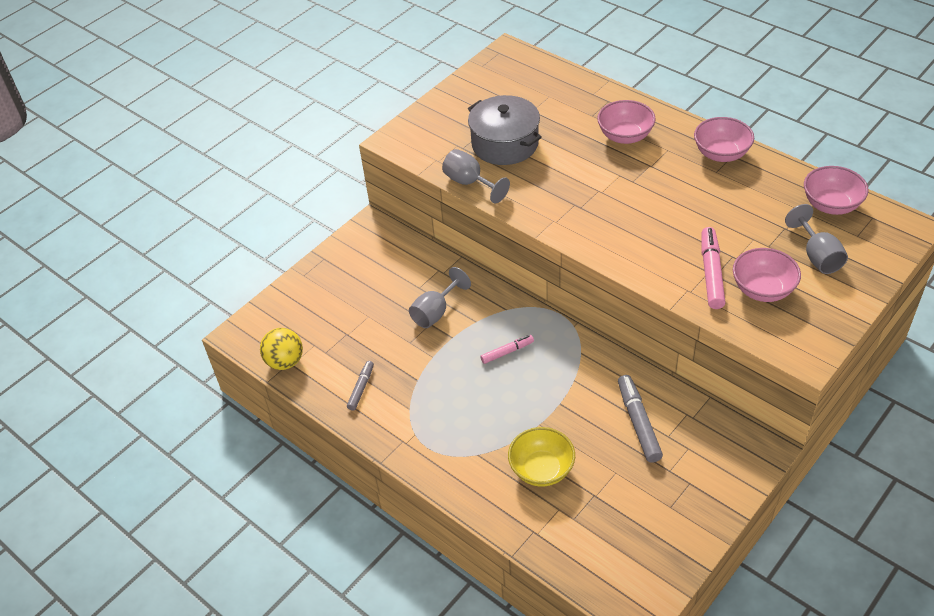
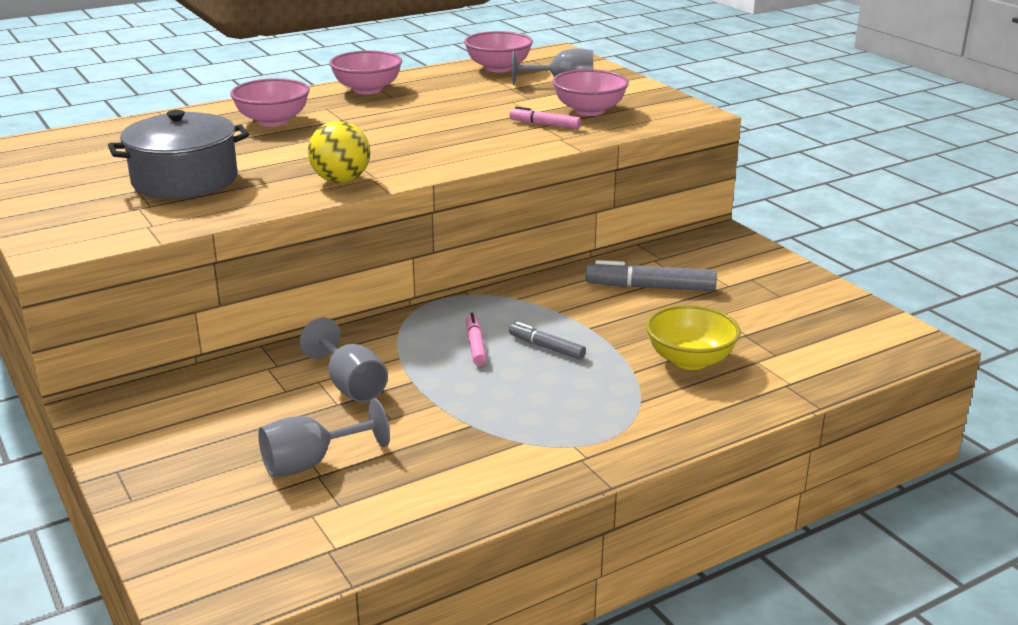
camera: 75 degrees left, 20 degrees down
(285, 361) = (322, 555): yellow ball -> yellow ball (341, 180)
(361, 388) = (448, 480): grey marker -> grey marker (546, 347)
(470, 183) = (231, 212): grey goblet -> grey goblet (311, 463)
(711, 273) = (544, 125): pink marker -> pink marker, size x0.60

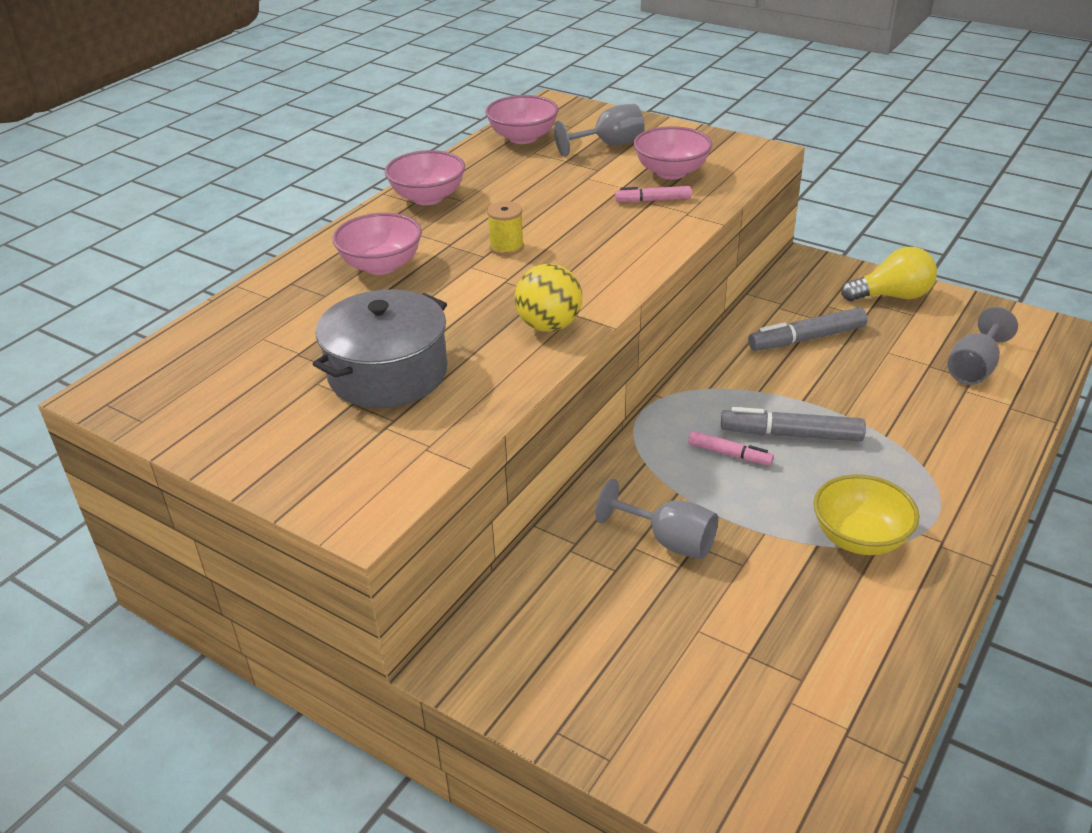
camera: 25 degrees left, 10 degrees up
(311, 463) = (728, 644): grey goblet -> grey goblet (974, 368)
(381, 129) = (506, 247): none -> yellow spool
(475, 345) = (729, 454): pink marker -> pink marker turned 150 degrees clockwise
(546, 347) = (791, 435): grey marker -> grey marker, size x1.66
(690, 360) = (916, 407): yellow bowl -> yellow bowl (859, 538)
(776, 277) = (892, 296): none -> yellow light bulb

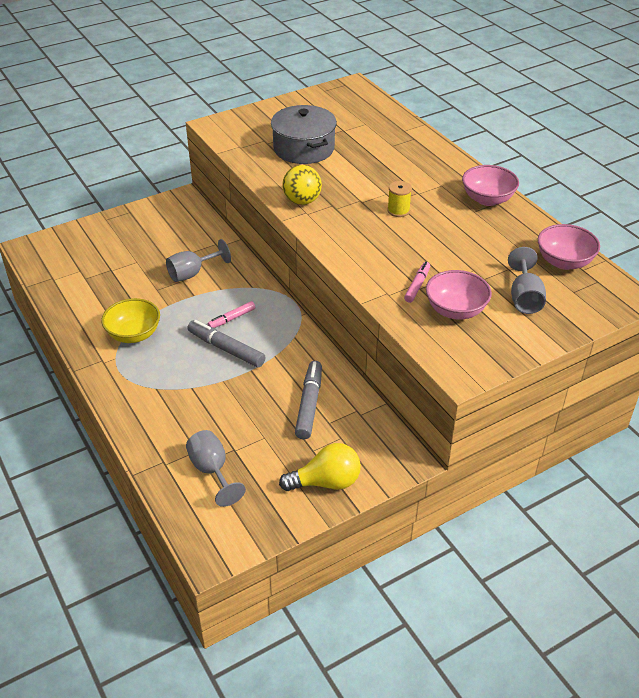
camera: 115 degrees right, 5 degrees up
(381, 265) = (410, 166): pink bowl -> none
(791, 435) = (226, 349): grey marker -> grey marker turned 90 degrees counterclockwise
(892, 296) = (326, 482): yellow light bulb -> yellow light bulb turned 120 degrees counterclockwise

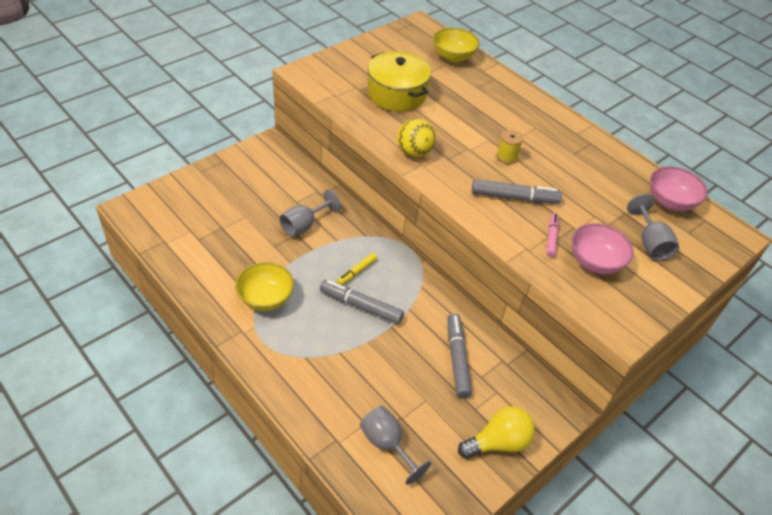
camera: 15 degrees left, 5 degrees up
(232, 318) = (357, 272): pink marker -> yellow marker
(304, 148) = (397, 94): grey pot -> yellow pot
(377, 117) = (453, 57): none -> yellow bowl
(392, 247) = (514, 197): none -> grey marker
(487, 199) = (581, 140): pink bowl -> none

